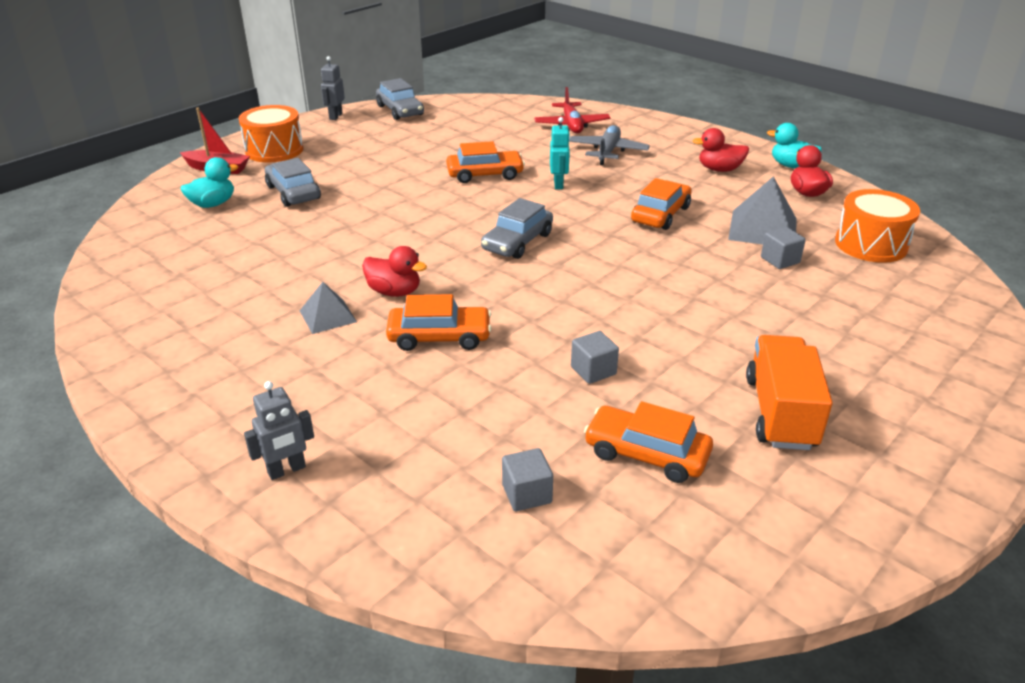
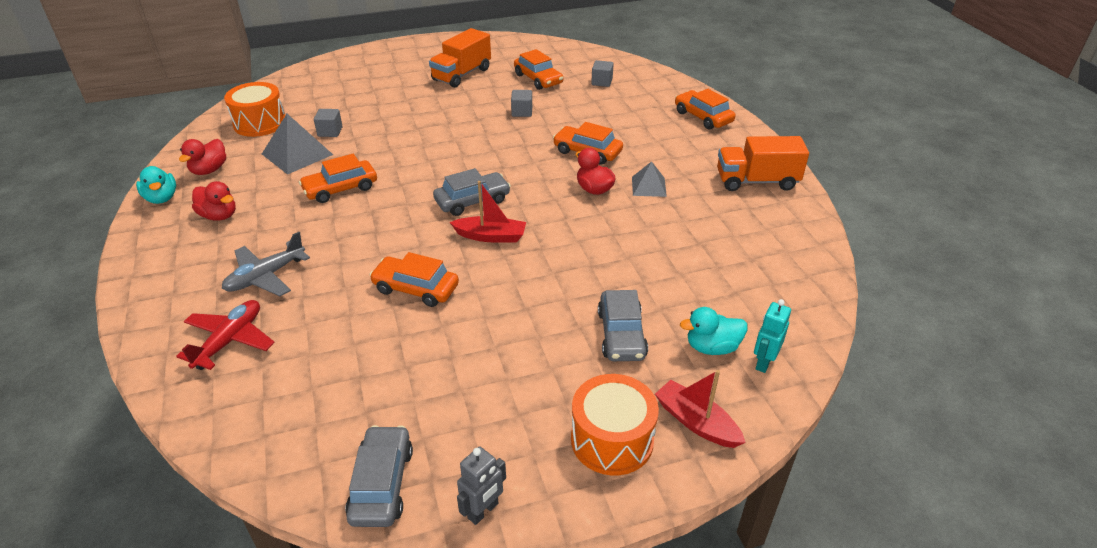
camera: 150 degrees left, 5 degrees up
(176, 369) = (756, 181): none -> orange truck
(287, 470) = (703, 117): grey robot -> orange car
(464, 220) = (491, 236): none -> red boat
(558, 184) = (369, 249): turquoise robot -> turquoise robot (763, 362)

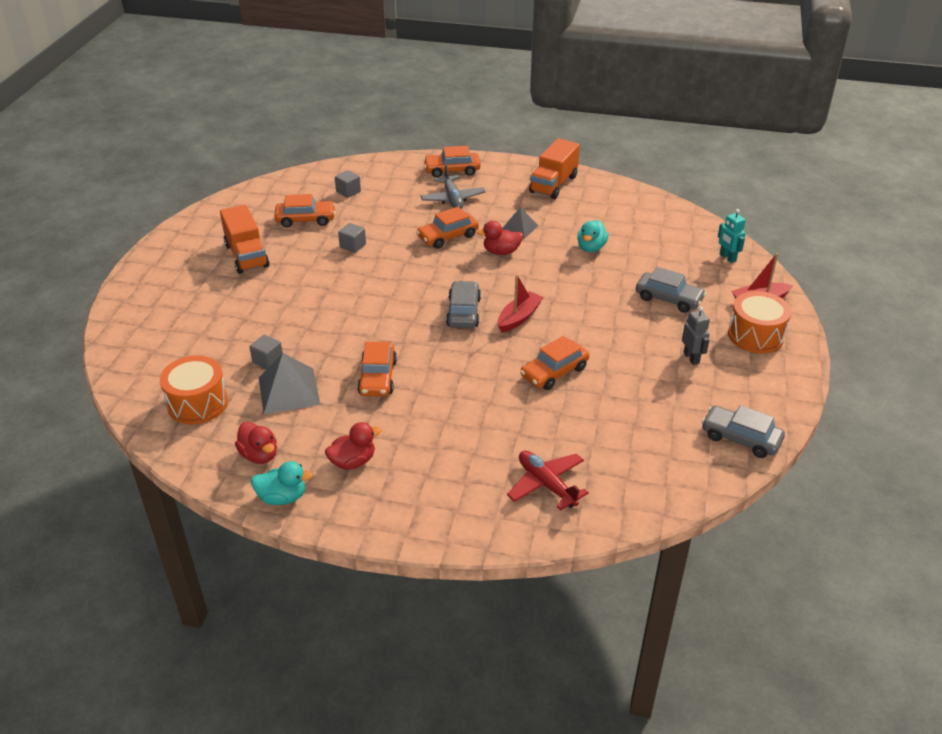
camera: 60 degrees left, 0 degrees up
(266, 276) = (475, 449): grey plane -> grey plane (452, 199)
(483, 511) = (783, 402): grey robot -> grey robot (691, 358)
(712, 347) = (703, 270): turquoise duck -> turquoise duck (591, 248)

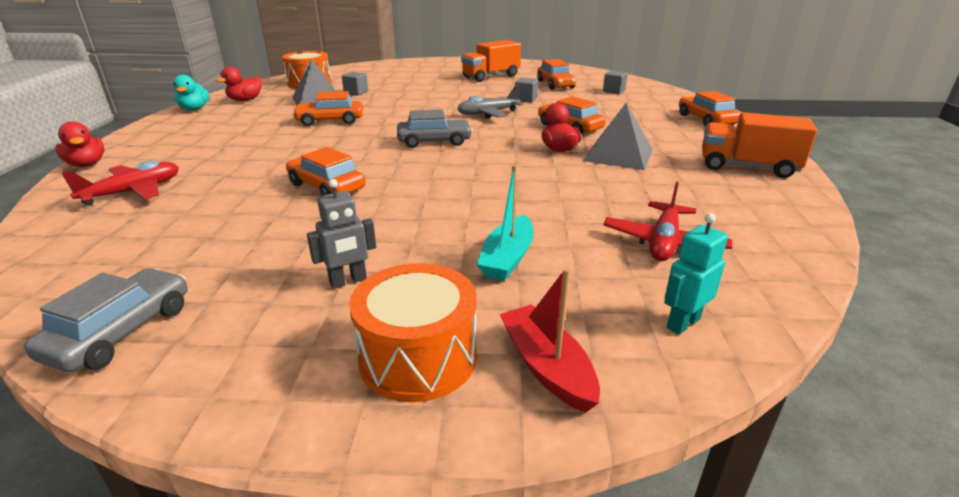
camera: 80 degrees right, 10 degrees down
(353, 461) = (222, 122): red duck -> red duck (87, 164)
(452, 199) = (646, 124): grey plane -> grey plane (488, 113)
(519, 228) = (618, 155): grey pyramid -> grey pyramid, size x1.64
(519, 317) = (430, 164): red boat -> none
(591, 248) = (609, 196): turquoise duck -> none
(653, 243) = (663, 242): none -> red plane
(668, 299) = (507, 258): grey car -> turquoise boat

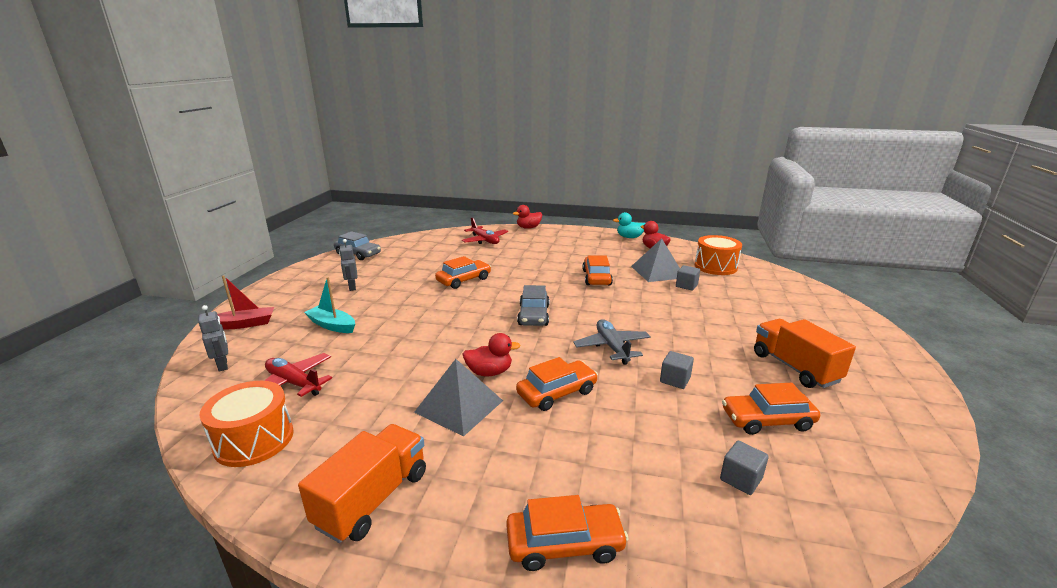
camera: 100 degrees right, 5 degrees down
(418, 357) = (283, 300): orange drum -> orange drum (254, 440)
(682, 323) = (223, 365): turquoise robot -> grey robot

